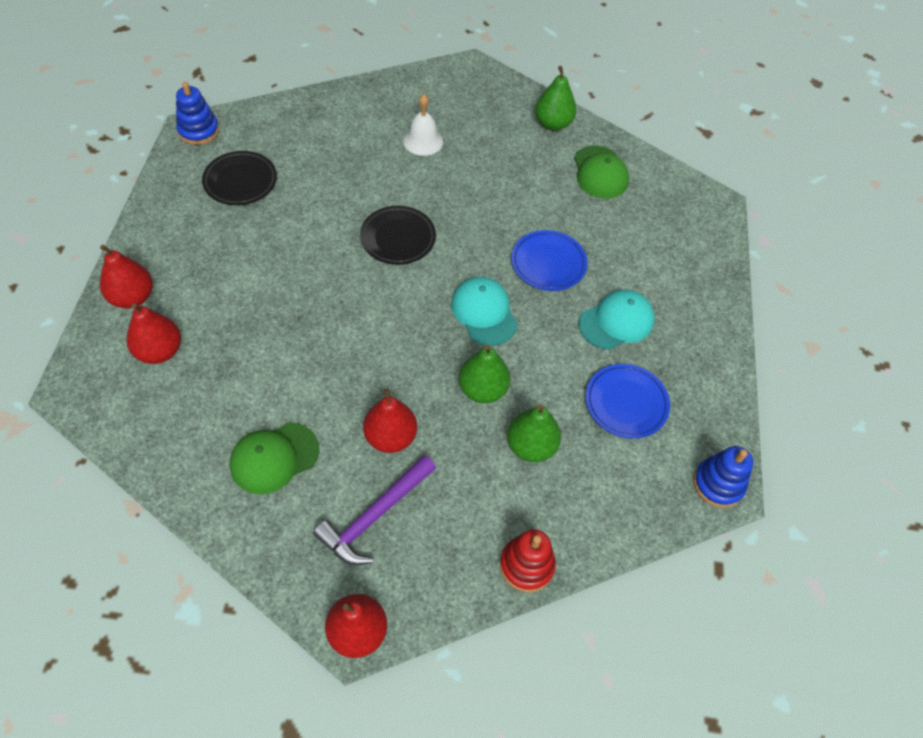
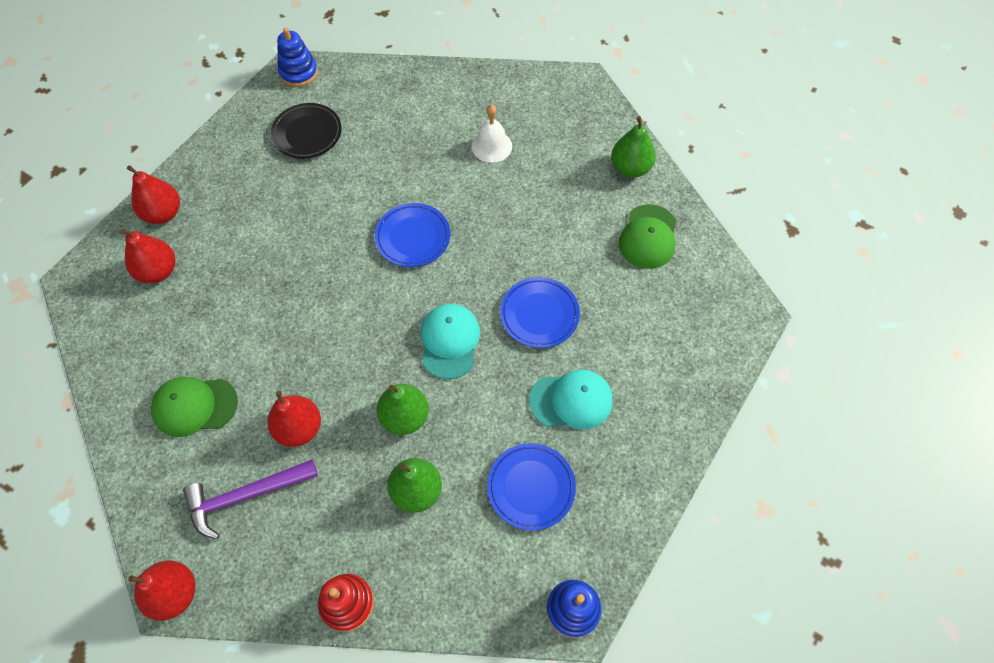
camera: 30 degrees right, 5 degrees up
(398, 238) = (413, 237): black plate -> blue plate

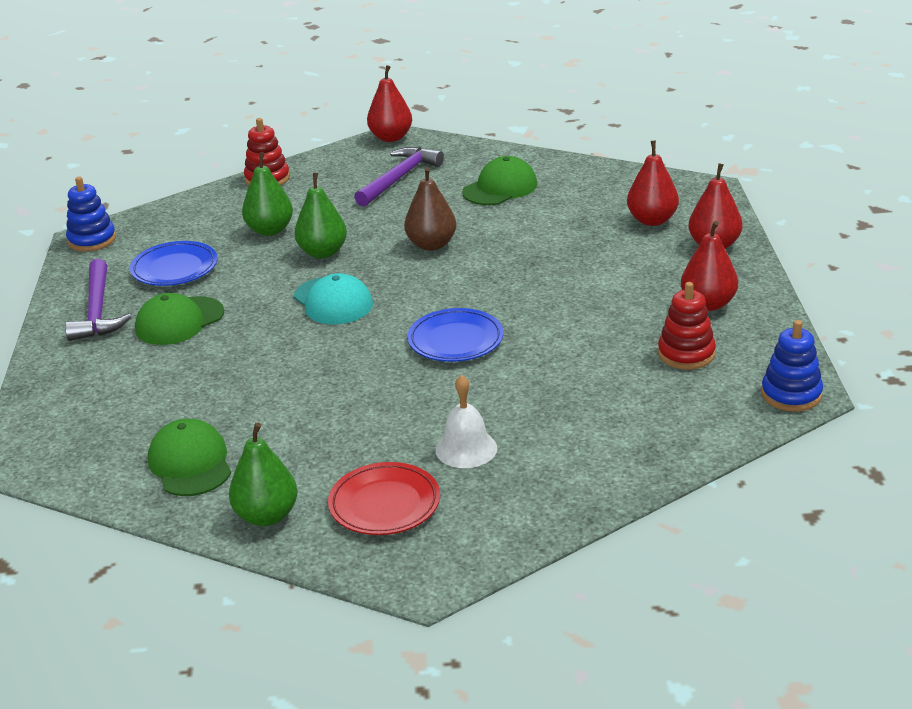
camera: 145 degrees right, 30 degrees down
(299, 428) = (402, 214): red pear -> red pear (708, 304)
(307, 134) = (686, 354): black plate -> red stacking toy
(323, 362) = (431, 245): none -> brown pear
(539, 315) = (262, 353): blue plate -> none
(565, 137) = (384, 504): none -> red plate
(571, 400) = (179, 321): turquoise cap -> green cap
(625, 466) = (97, 311): none -> purple hammer

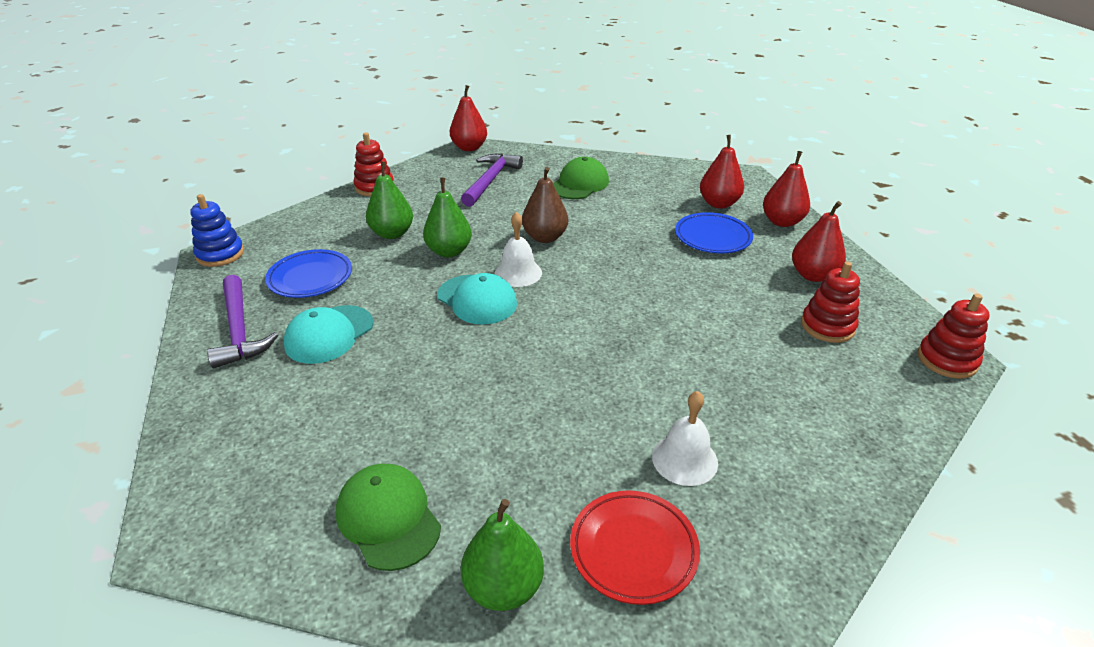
camera: 15 degrees left, 5 degrees up
(179, 321) = (329, 334): green cap -> turquoise cap
(386, 279) = (518, 273): none -> white bell
(455, 340) = (612, 331): blue plate -> blue plate (712, 237)
(791, 394) = (947, 360): blue stacking toy -> red stacking toy

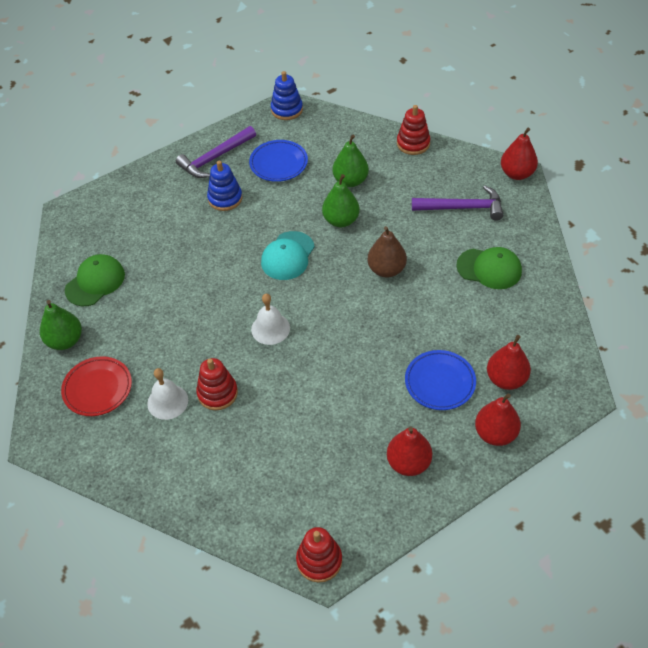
camera: 75 degrees right, 15 degrees up
(329, 334) = (225, 198): turquoise cap -> blue stacking toy
(518, 273) = (330, 268): white bell -> white bell (270, 328)
(827, 326) = (335, 475): red stacking toy -> red stacking toy (217, 393)

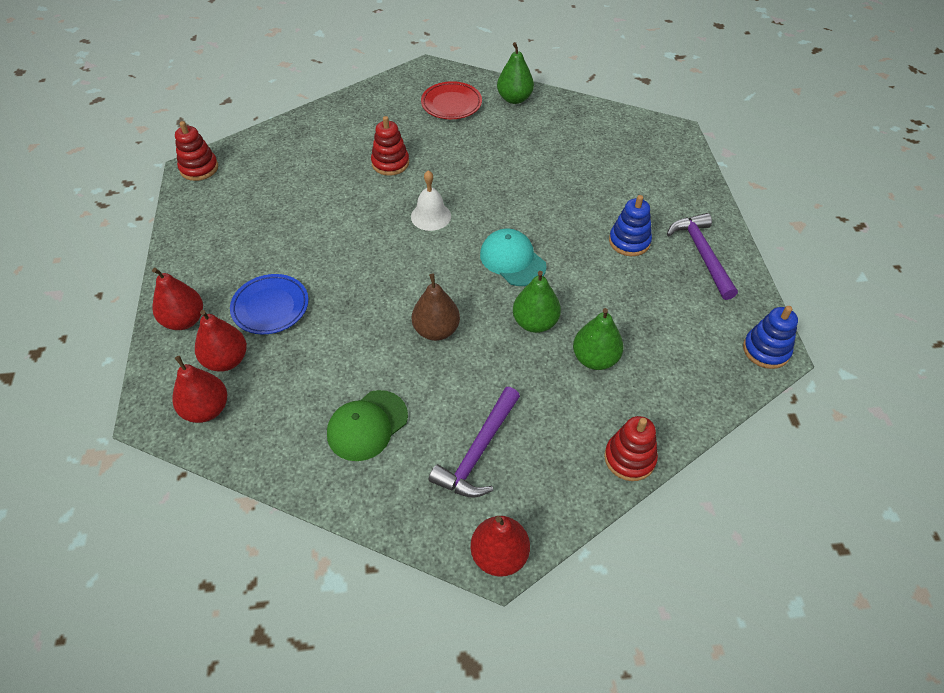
camera: 115 degrees right, 0 degrees up
(95, 282) = (569, 128): green cap -> none
(167, 401) = (407, 135): white bell -> none
(278, 163) = (663, 304): blue plate -> none
(408, 463) = (219, 249): red pear -> red pear (206, 409)

